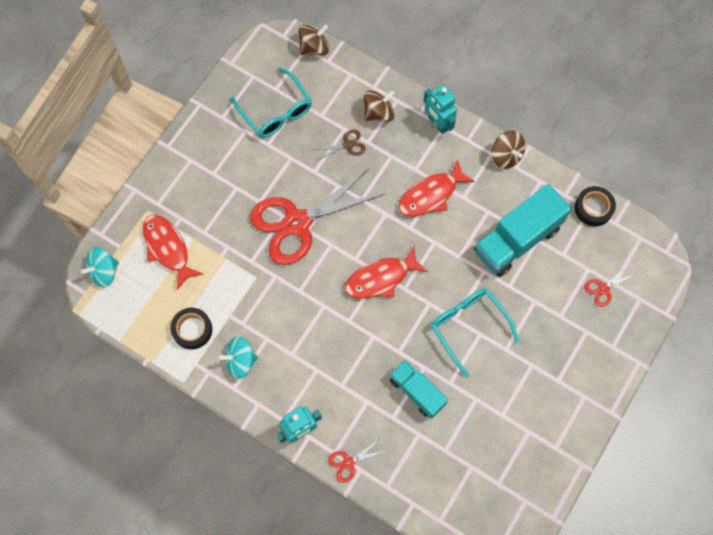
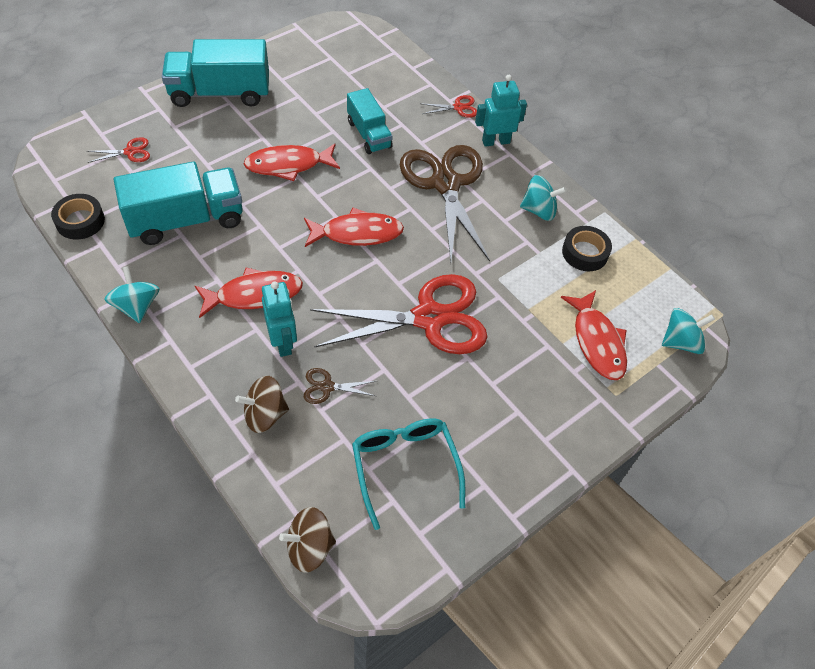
camera: 165 degrees left, 15 degrees down
(328, 359) = (446, 184): none -> brown scissors
(438, 123) = (195, 373): turquoise robot -> turquoise robot (283, 342)
(468, 327) = (288, 165): turquoise glasses -> red fish
(506, 156) = (137, 306): brown spinning top -> turquoise spinning top
(572, 388) = (220, 93): none -> turquoise truck

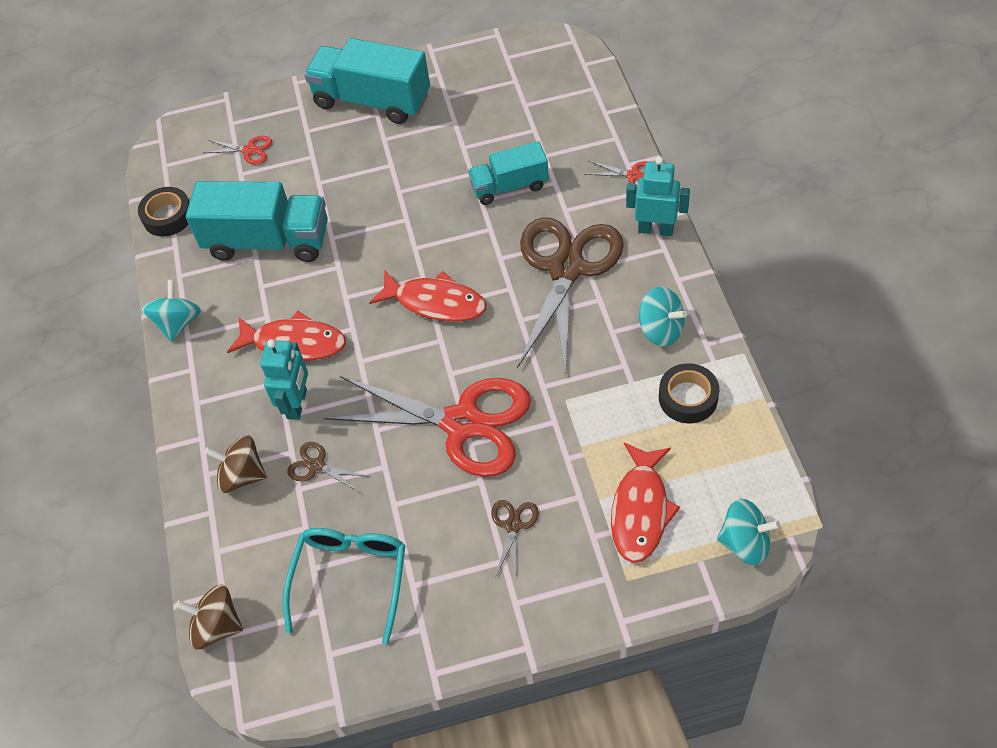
camera: 35 degrees right, 0 degrees up
(288, 165) = (402, 203): red fish -> none
(369, 134) = (509, 186): turquoise truck -> turquoise truck turned 75 degrees clockwise
(511, 383) = (513, 525): none -> brown scissors

